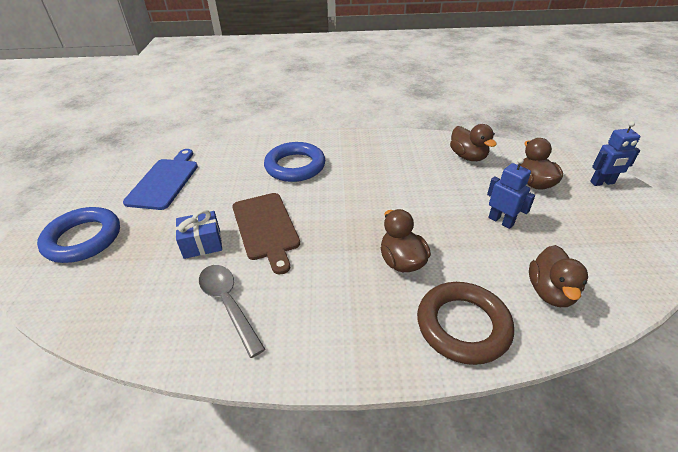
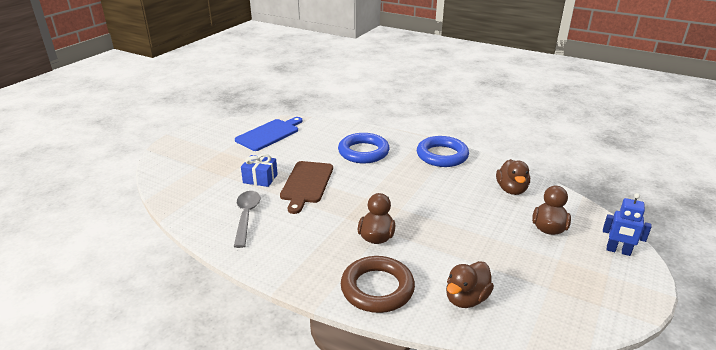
camera: 30 degrees right, 10 degrees down
(83, 239) = (198, 152): blue ring -> blue ring (442, 155)
(501, 221) = (483, 242): blue robot -> none

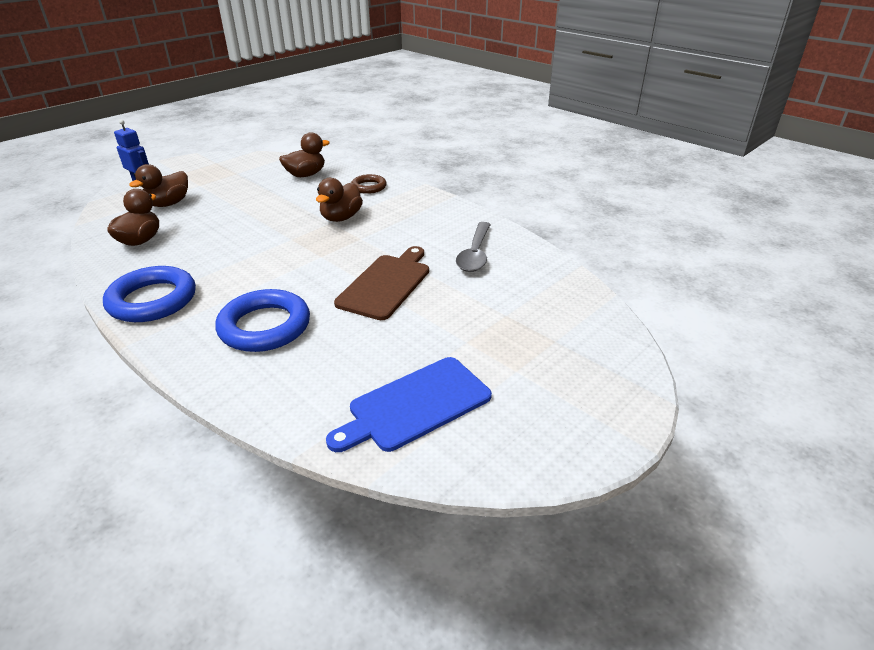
camera: 165 degrees left, 5 degrees up
(260, 178) = (451, 302): blue gift -> none
(377, 288) = (369, 187): brown ring -> brown ring, size x0.56

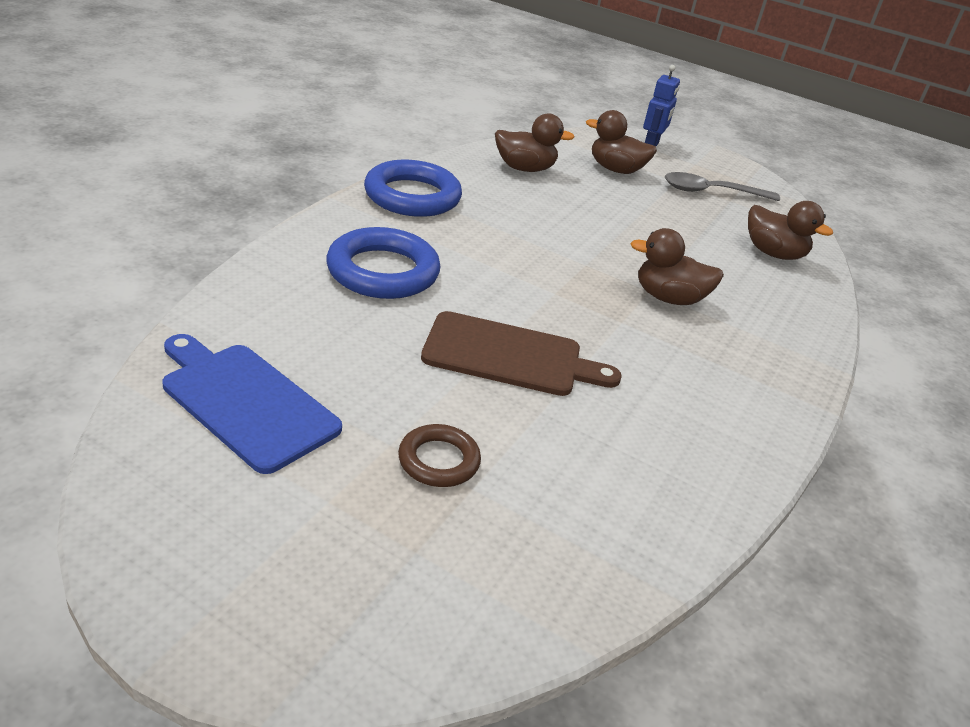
camera: 70 degrees right, 0 degrees up
(369, 187) = (784, 314): brown ring -> brown ring (438, 460)
(475, 254) = (642, 446): grey spoon -> grey spoon (711, 192)

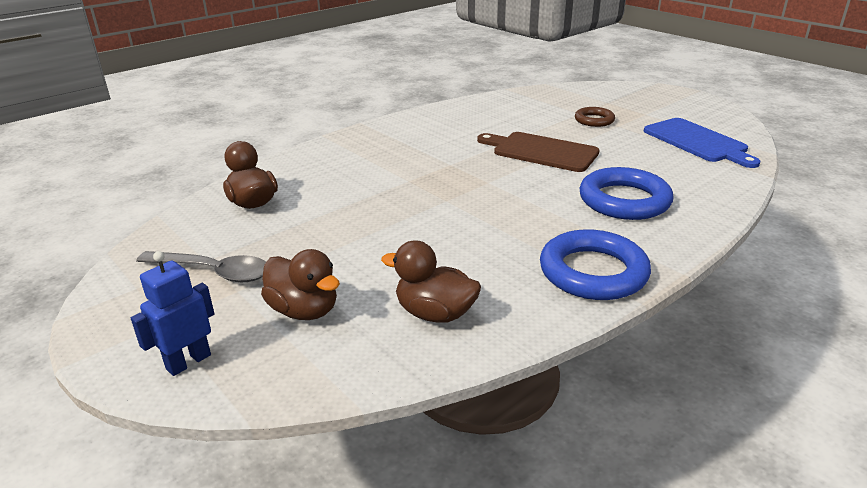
camera: 155 degrees left, 5 degrees down
(669, 298) = (398, 175): brown duck -> none

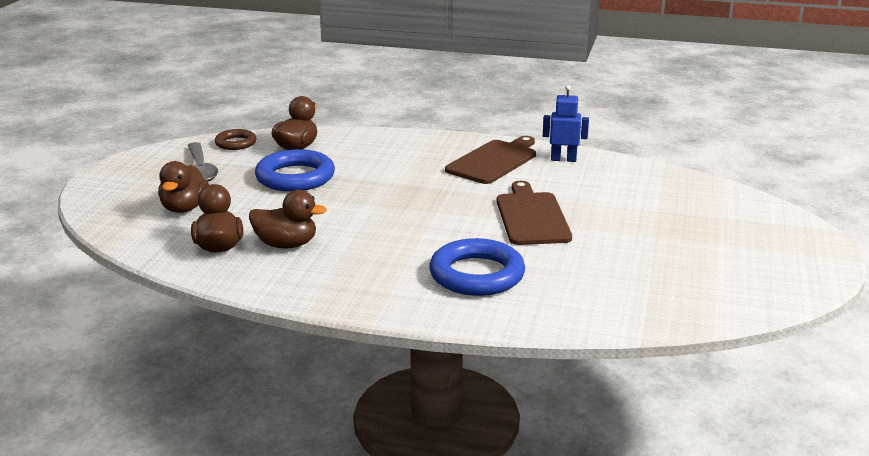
camera: 55 degrees right, 5 degrees down
(188, 362) = (109, 197): blue robot -> blue robot (563, 159)
(421, 134) = (494, 161): none -> brown cutting board
(475, 271) = (286, 245): none -> brown duck
(593, 272) = (331, 287): blue ring -> blue ring (295, 177)
(594, 120) = (651, 222): brown ring -> brown ring (236, 143)
(697, 142) = (679, 285): blue cutting board -> none

